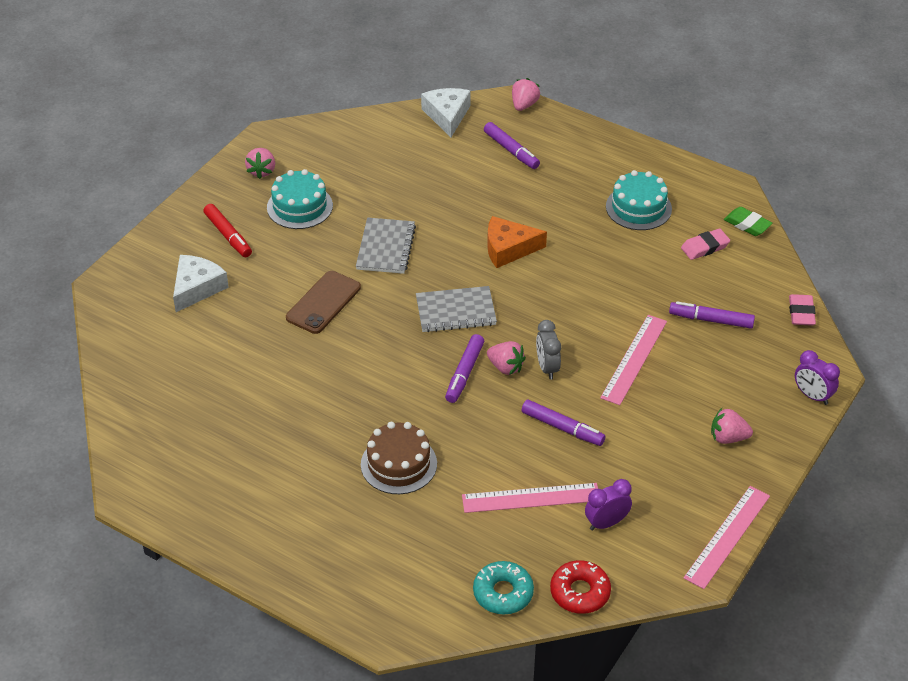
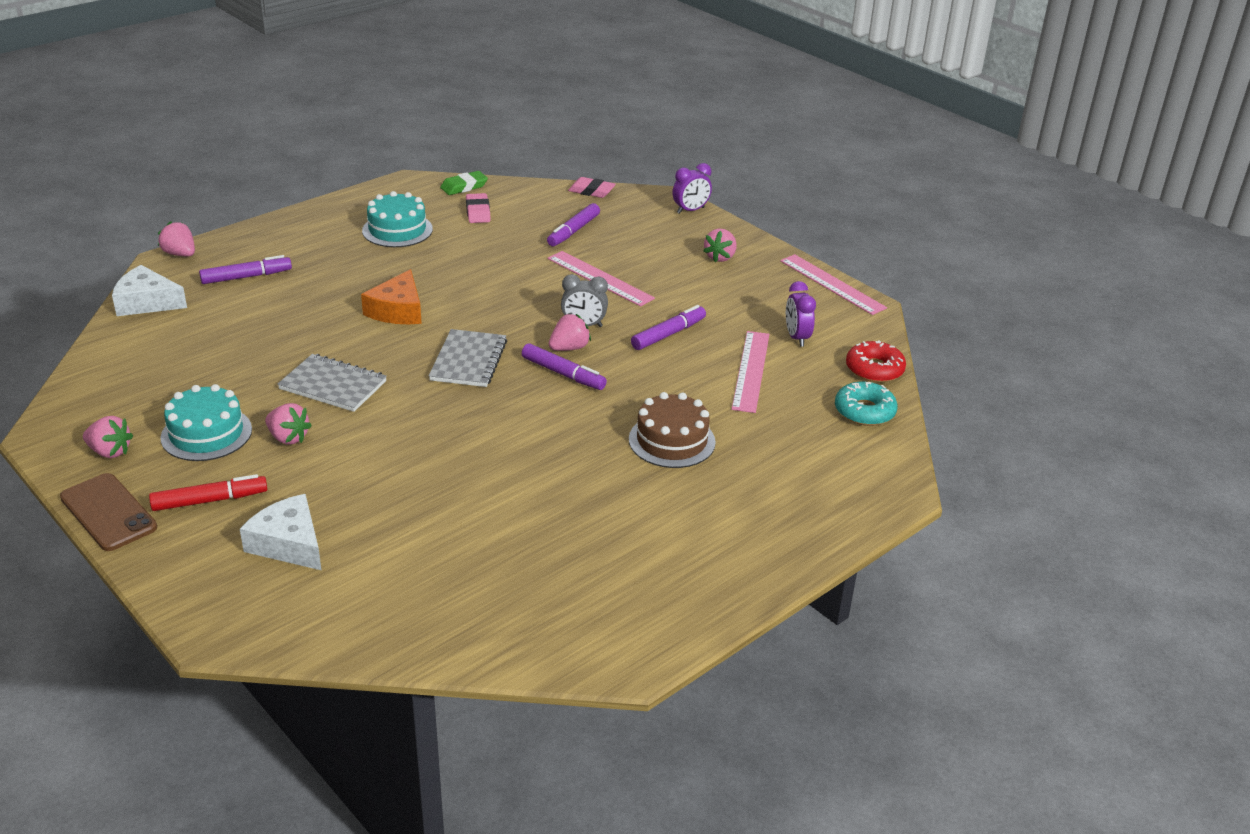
camera: 75 degrees left, 10 degrees down
(311, 247) = (288, 438): none -> pink strawberry
(323, 303) = (391, 446): brown phone -> brown phone (108, 512)

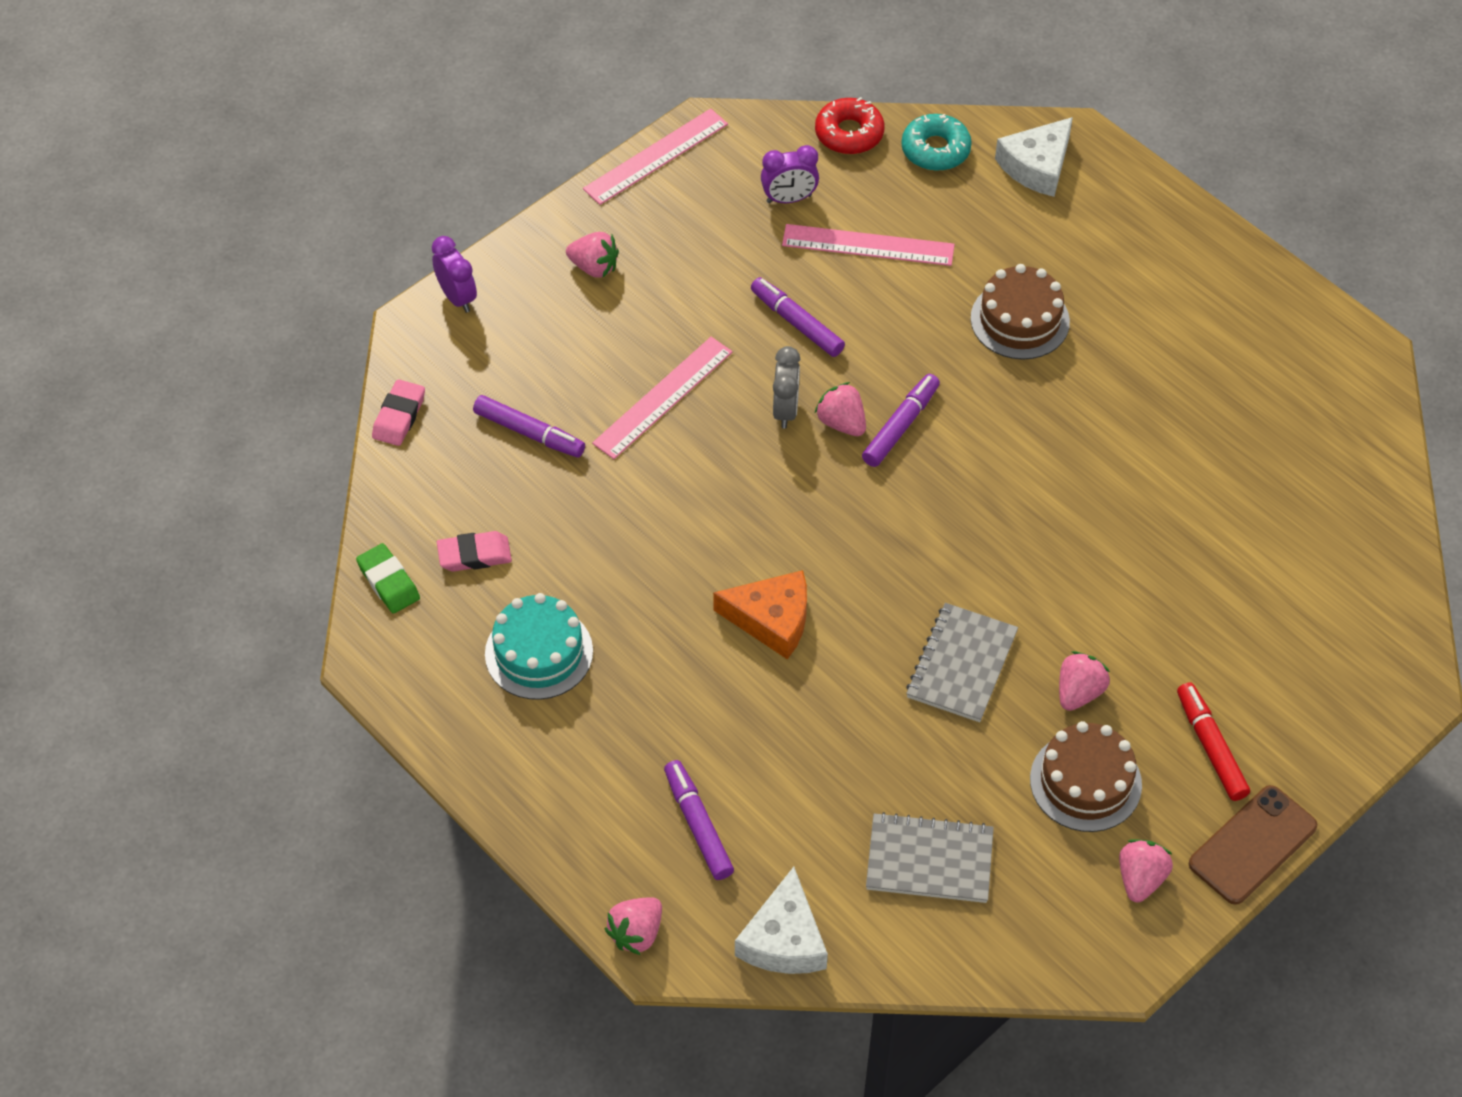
camera: 90 degrees left, 20 degrees up
(206, 433) = (1085, 782): turquoise cake -> brown cake
(289, 543) = (1266, 653): white cheese -> white cheese (1037, 166)
(468, 361) = (885, 526): grey notebook -> grey notebook (929, 860)

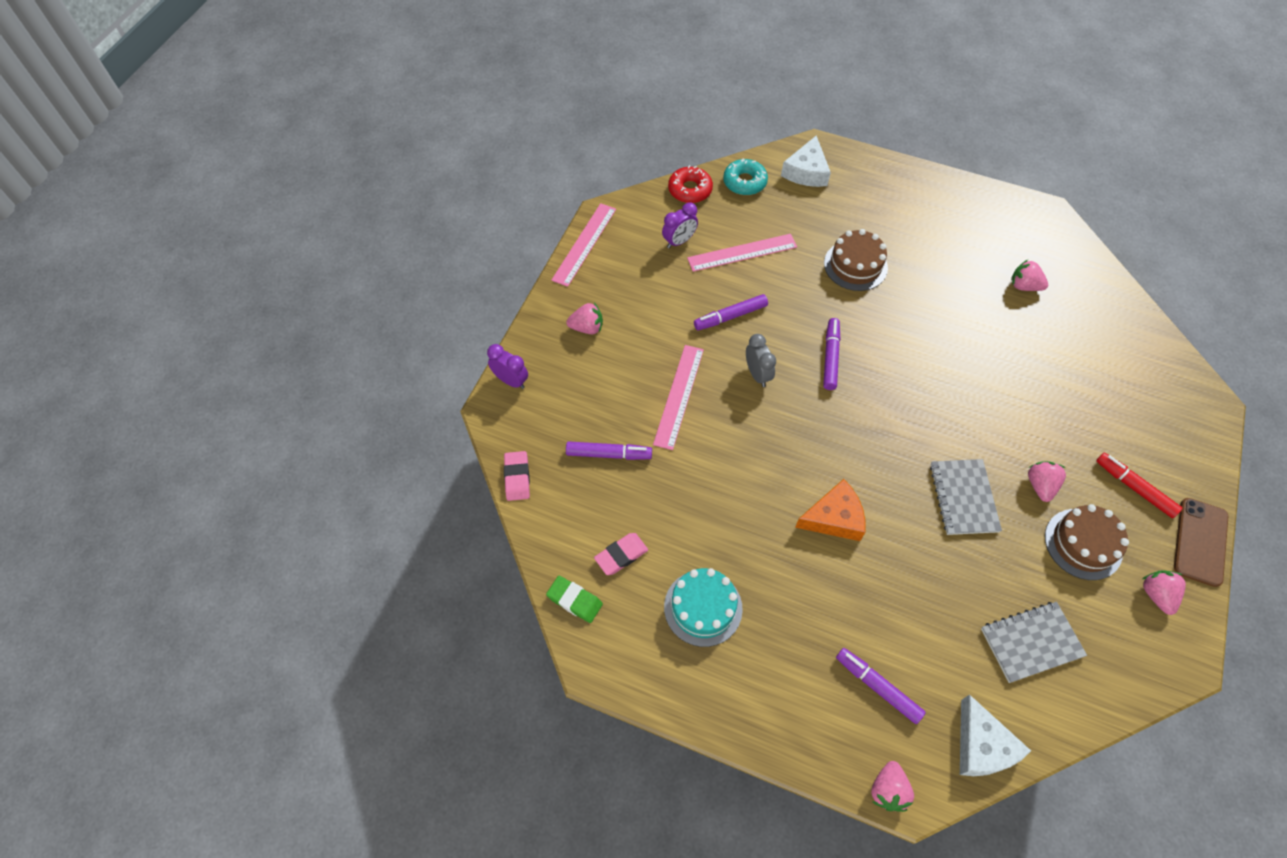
camera: 25 degrees left, 5 degrees up
(797, 323) = (730, 316): purple marker -> purple marker turned 45 degrees counterclockwise
(841, 423) = (795, 369): pink strawberry -> pink strawberry (1024, 286)

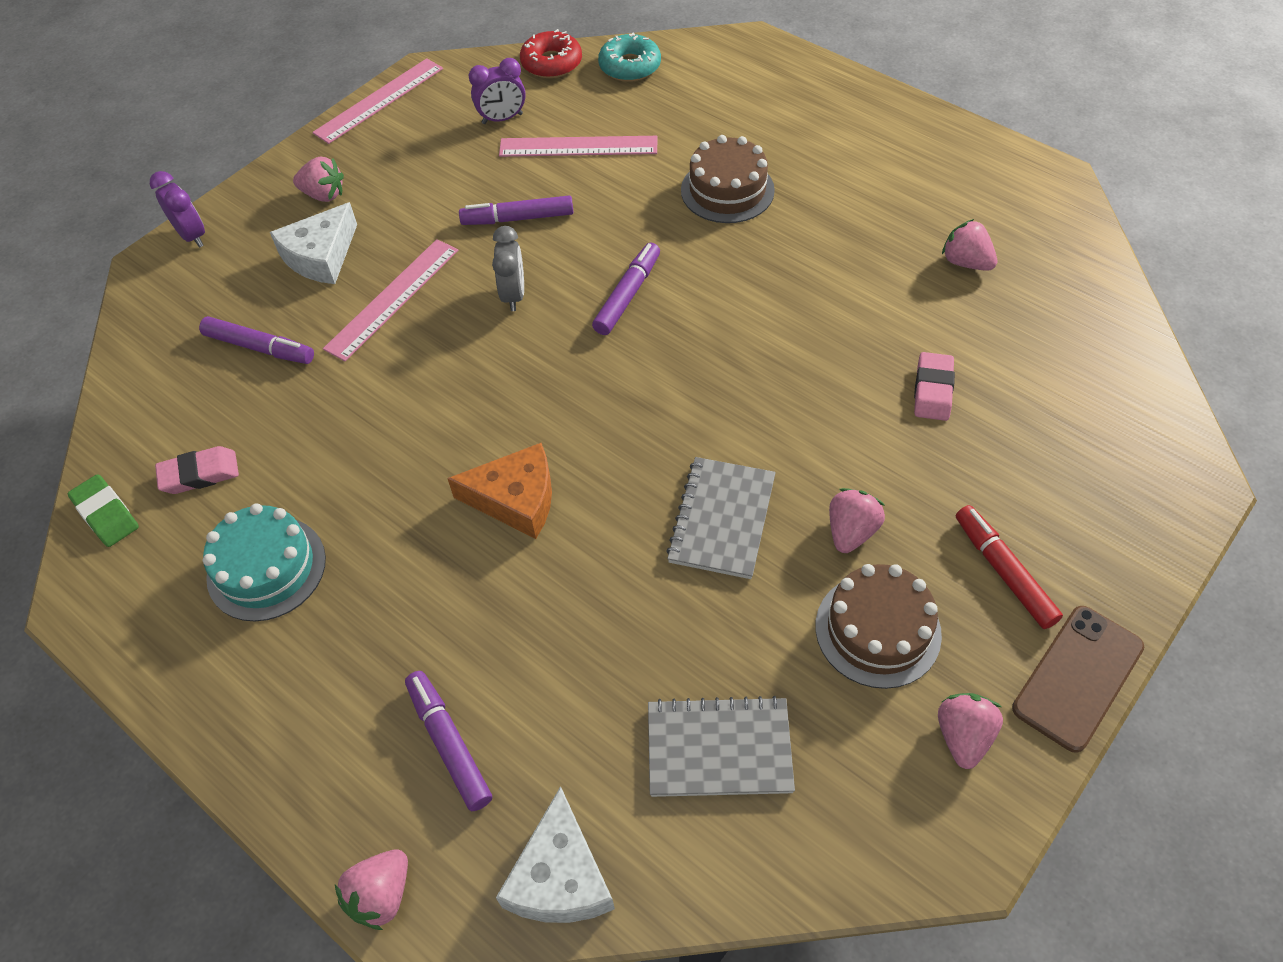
camera: 20 degrees right, 5 degrees down
(517, 477) = (128, 349): pink eraser -> pink eraser (933, 390)
(806, 171) = (721, 68): white cheese -> white cheese (321, 256)

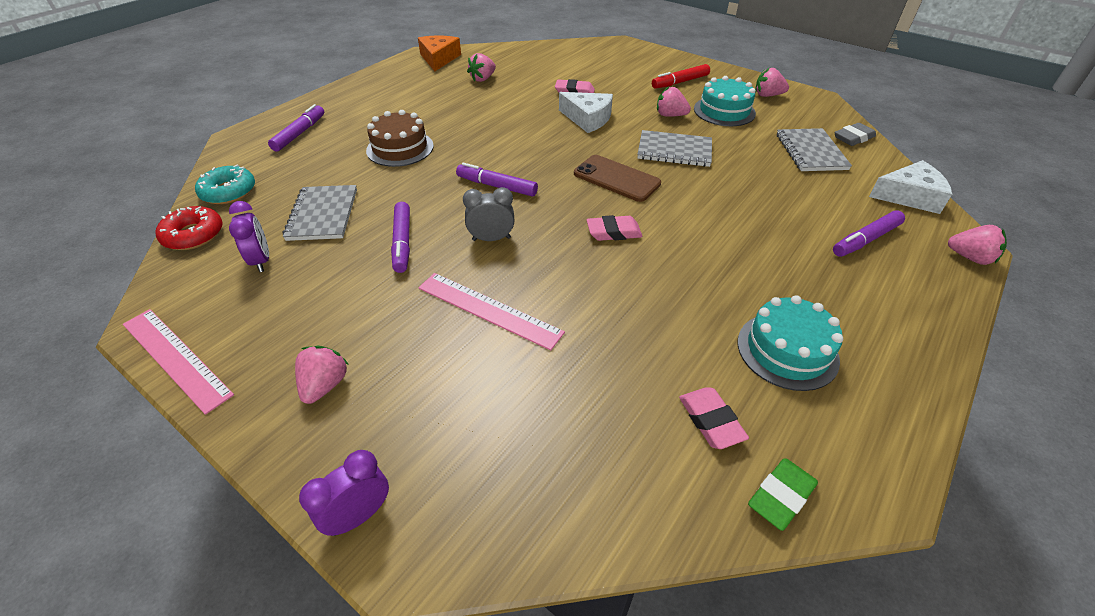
camera: 95 degrees left, 10 degrees down
(259, 347) = (548, 403): purple marker -> purple marker (299, 134)
(321, 256) = (423, 372): white cheese -> white cheese (588, 119)
(511, 417) = (613, 232): none -> pink eraser
(516, 499) = (682, 225): orange cheese -> orange cheese (439, 59)
(578, 147) = (323, 214): pink ruler -> grey notebook
(776, 857) = (853, 138): none -> grey eraser
(877, 630) = (724, 111): brown cake -> turquoise cake
(1077, 677) = (726, 72): brown phone -> brown phone (616, 179)

